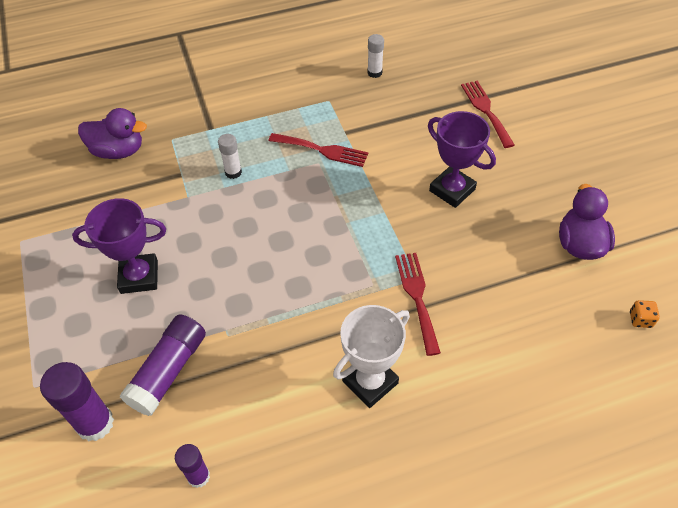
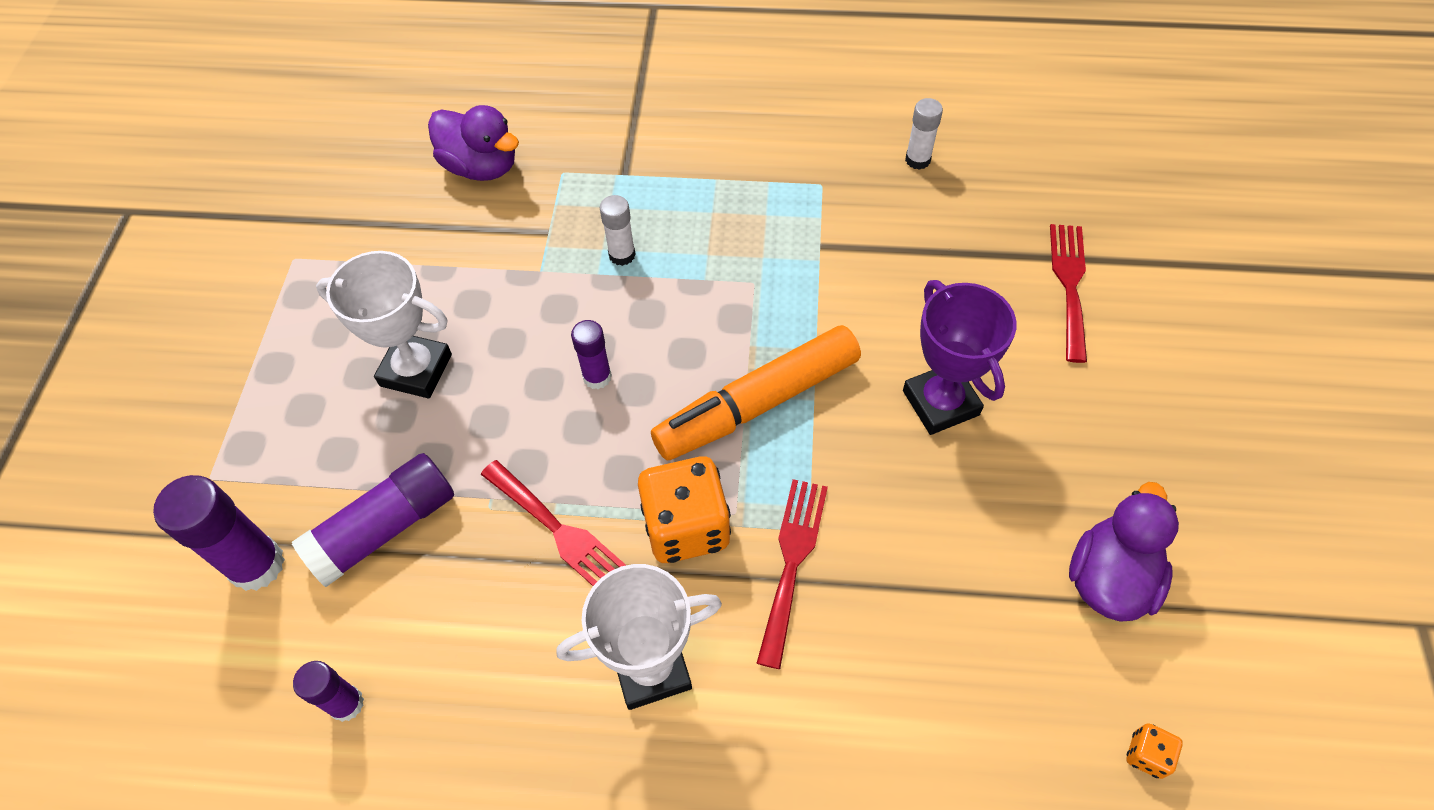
camera: 25 degrees right, 5 degrees up
(139, 277) = (416, 370): purple trophy -> white trophy
(254, 242) = (597, 377): none -> purple glue stick
(322, 150) = (770, 264): red fork -> red fork (560, 532)
(349, 302) = (686, 527): none -> orange dice
(354, 224) = (757, 403): none -> orange marker

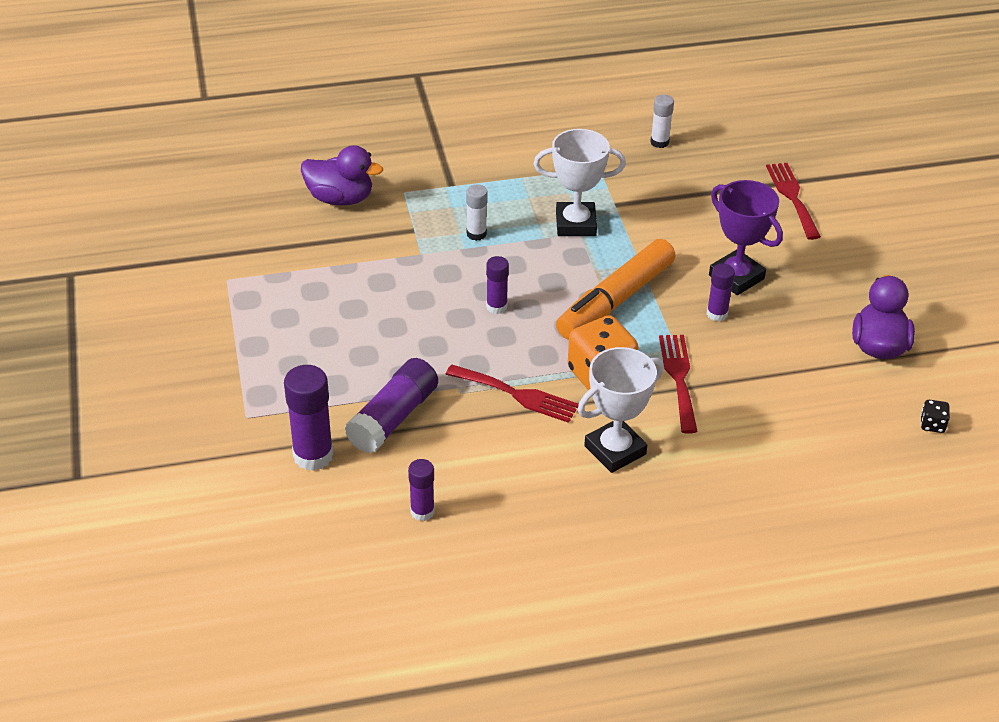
camera: 20 degrees left, 15 degrees down
(416, 370) = (363, 327): white trophy -> white trophy (575, 224)
(889, 460) = (717, 314): none -> purple glue stick
(1146, 755) = (932, 425): orange dice -> black dice

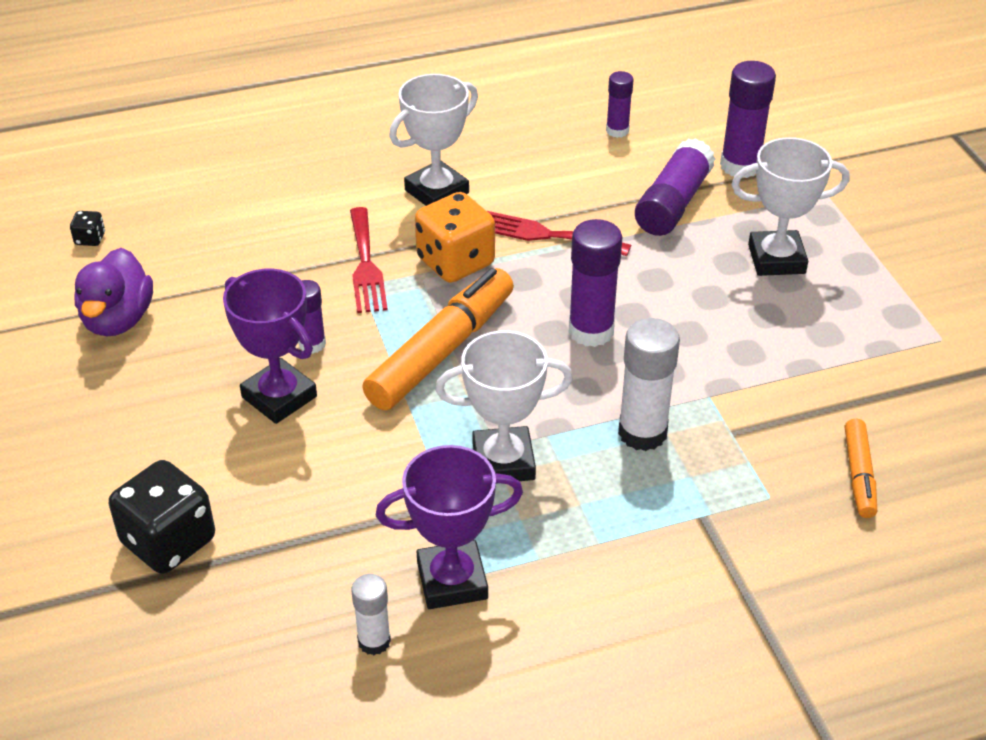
camera: 175 degrees right, 0 degrees up
(323, 355) = (776, 259): none -> white trophy
(340, 198) = (858, 475): purple duck -> orange marker
(476, 234) = (642, 433): white glue stick -> white glue stick, size x1.71
(496, 306) = (591, 331): purple glue stick -> purple glue stick, size x1.71
(613, 165) = (452, 580): none -> purple trophy
(792, 197) = (168, 541): red fork -> black dice

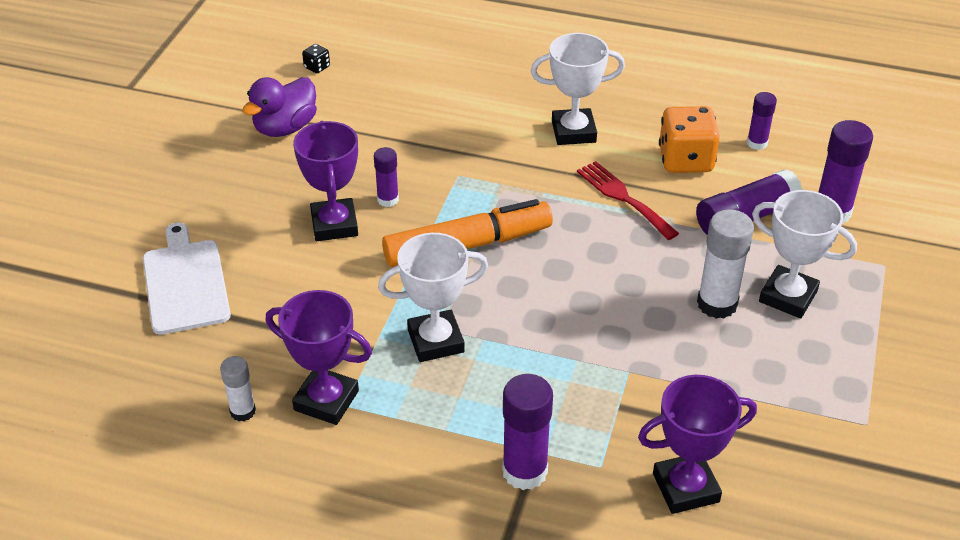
camera: 35 degrees right, 0 degrees up
(168, 541) = (185, 283): black dice -> white cutting board
(366, 265) = (474, 162): red fork -> none
(455, 262) = (538, 188): orange dice -> orange dice (685, 160)
(503, 461) = (435, 341): white trophy -> white trophy turned 45 degrees counterclockwise
(591, 331) = (587, 281): purple glue stick -> purple glue stick (524, 471)
(642, 433) = (552, 371): white glue stick -> white glue stick (717, 304)
(858, 475) = (685, 488): orange marker -> purple trophy

